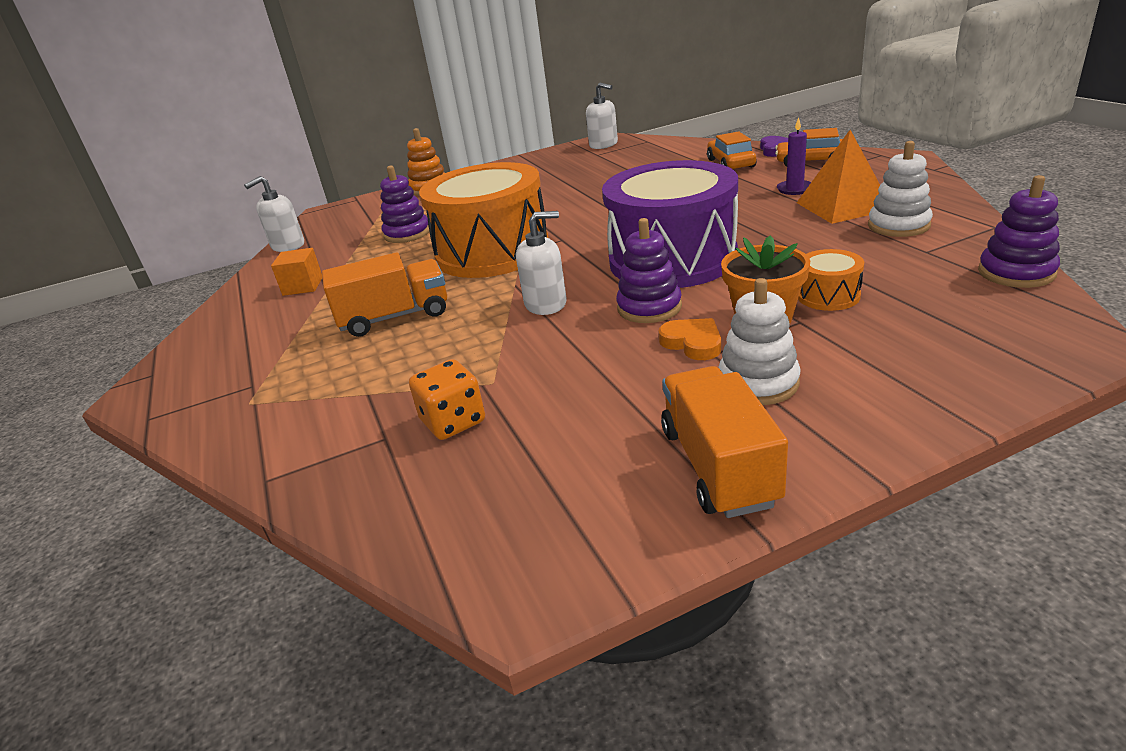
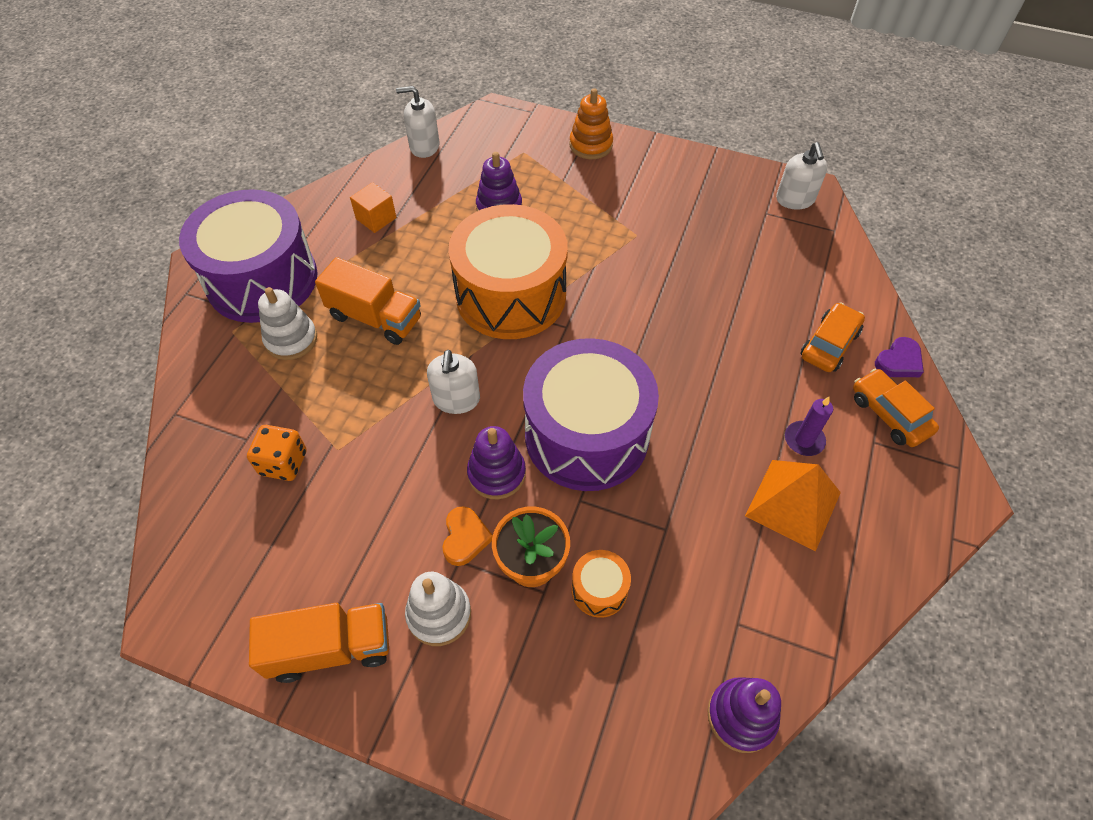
camera: 40 degrees right, 25 degrees up
(234, 364) = (262, 279): none -> purple drum
(546, 304) = (456, 399): white soap dispenser -> white soap dispenser turned 60 degrees clockwise
(718, 466) = (330, 648): orange truck -> orange truck turned 45 degrees clockwise
(898, 225) = (779, 574): white stacking toy -> white stacking toy (291, 339)

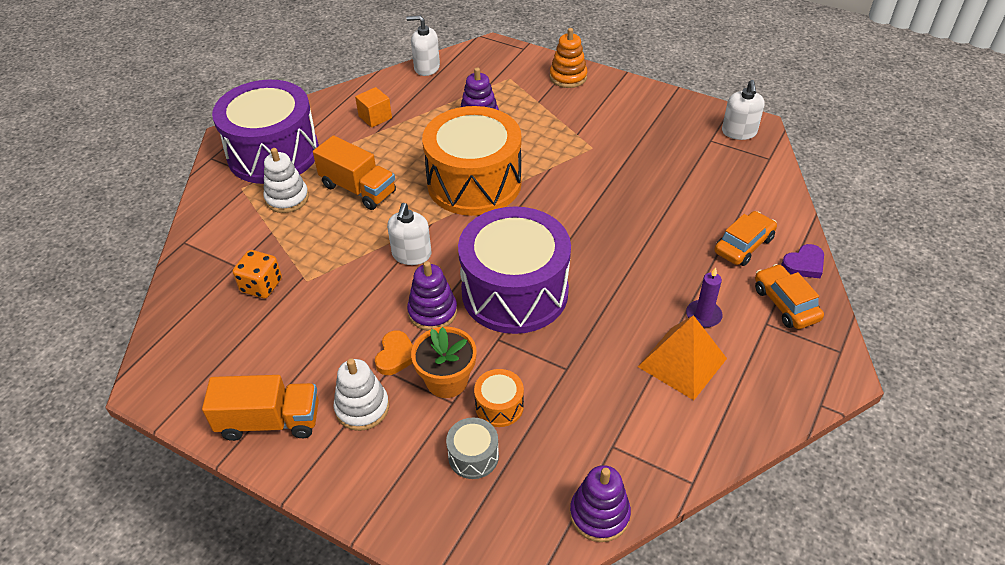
camera: 10 degrees right, 10 degrees down
(583, 660) = (473, 456): none -> grey drum

